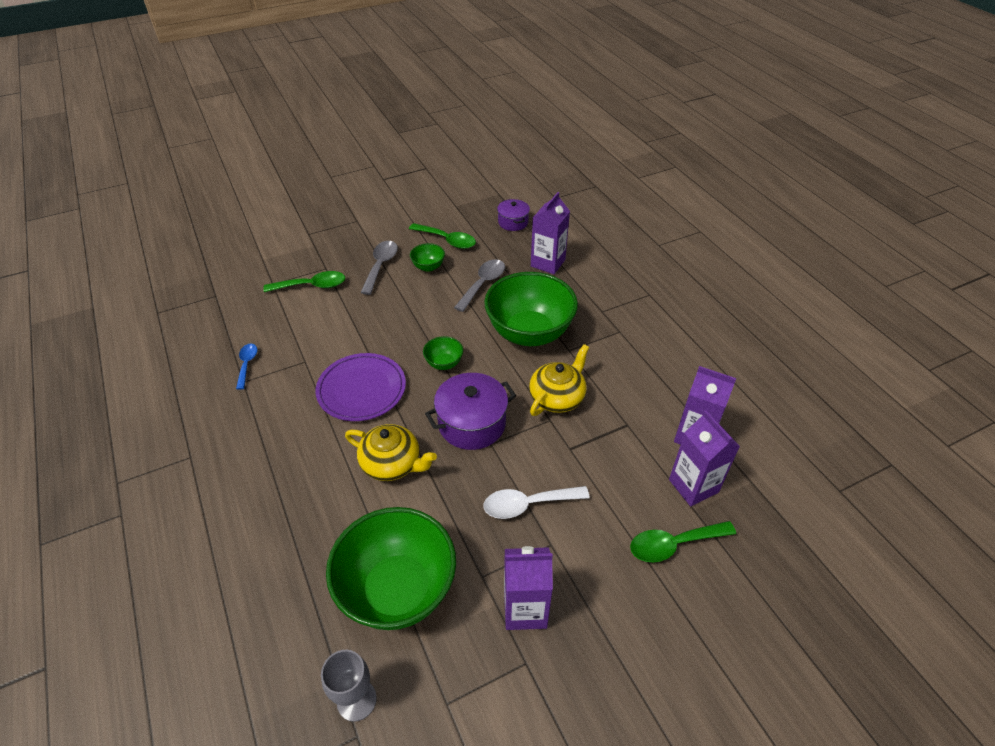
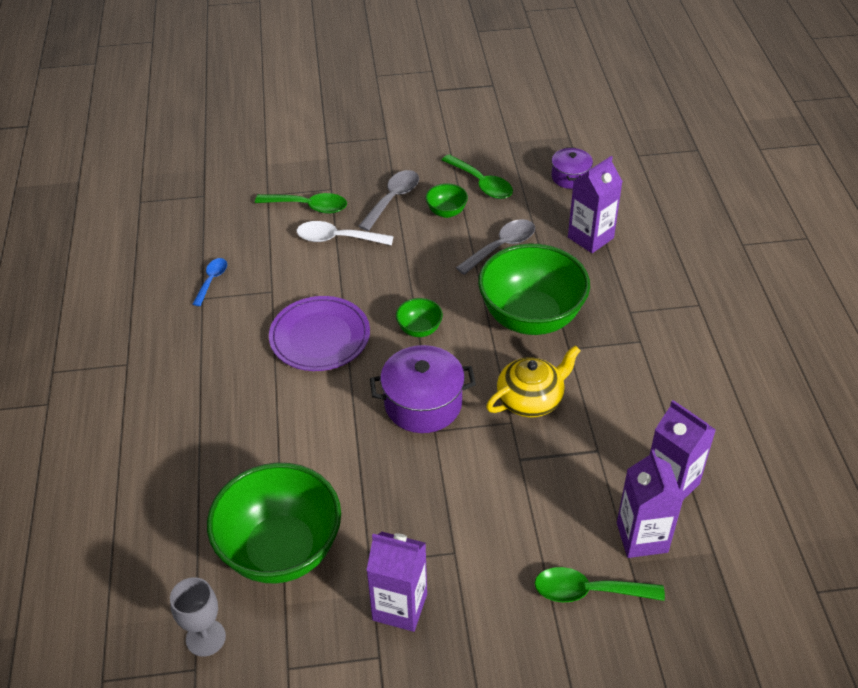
camera: 20 degrees right, 0 degrees up
(392, 464) = (322, 424): yellow teapot -> none
(528, 504) = (448, 505): white spoon -> white spoon (338, 238)

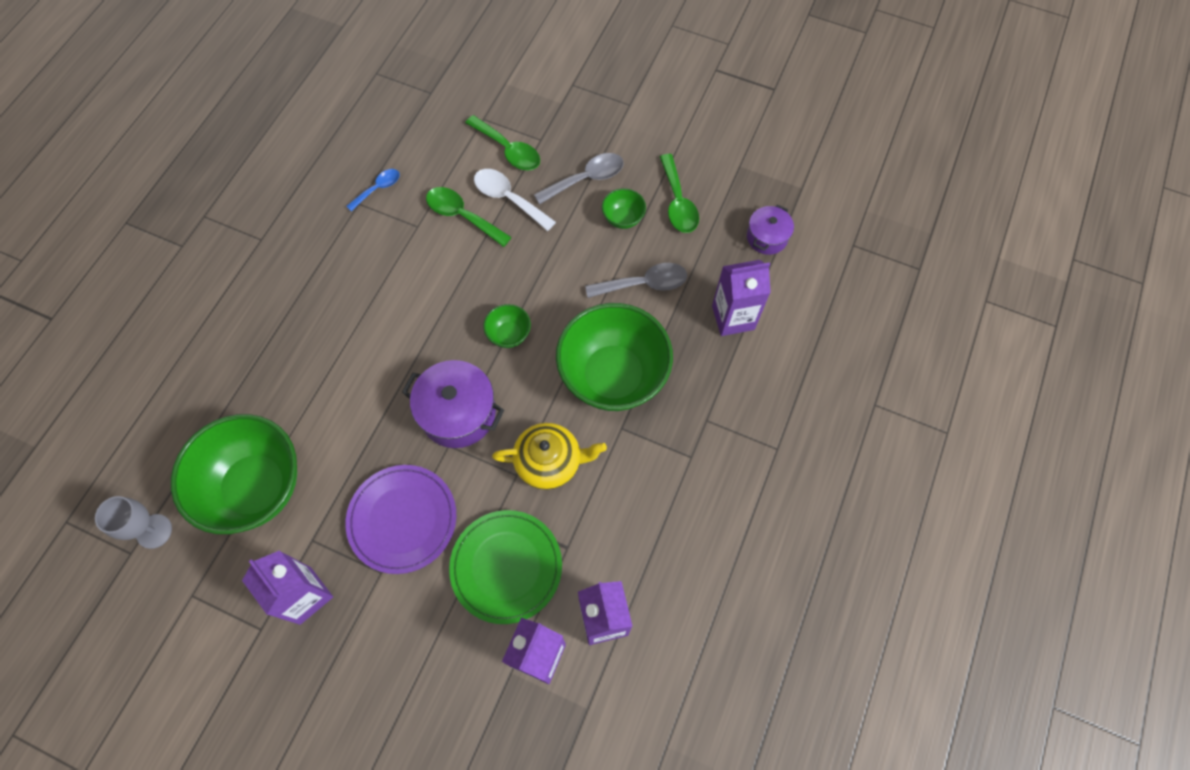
camera: 30 degrees right, 20 degrees up
(320, 337) = (423, 296): purple plate -> purple plate (402, 519)
(560, 490) = (506, 567): none -> green plate
(588, 591) = (457, 677): green spoon -> green spoon (462, 216)

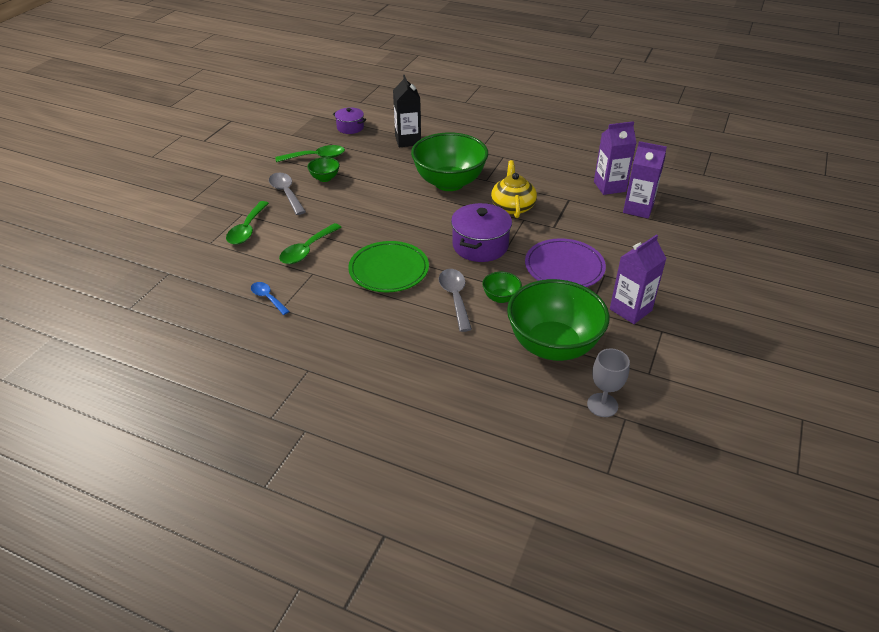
camera: 90 degrees left, 25 degrees down
(506, 567) = (587, 222): green plate -> green plate (389, 269)
(508, 150) = (247, 229): green spoon -> green spoon turned 150 degrees clockwise
(509, 198) = (295, 228): white spoon -> none
(509, 334) = (416, 225): green bowl -> green bowl (501, 298)
(643, 284) = (380, 171): grey spoon -> grey spoon (455, 298)
(733, 317) = (408, 140): purple carton -> black carton

